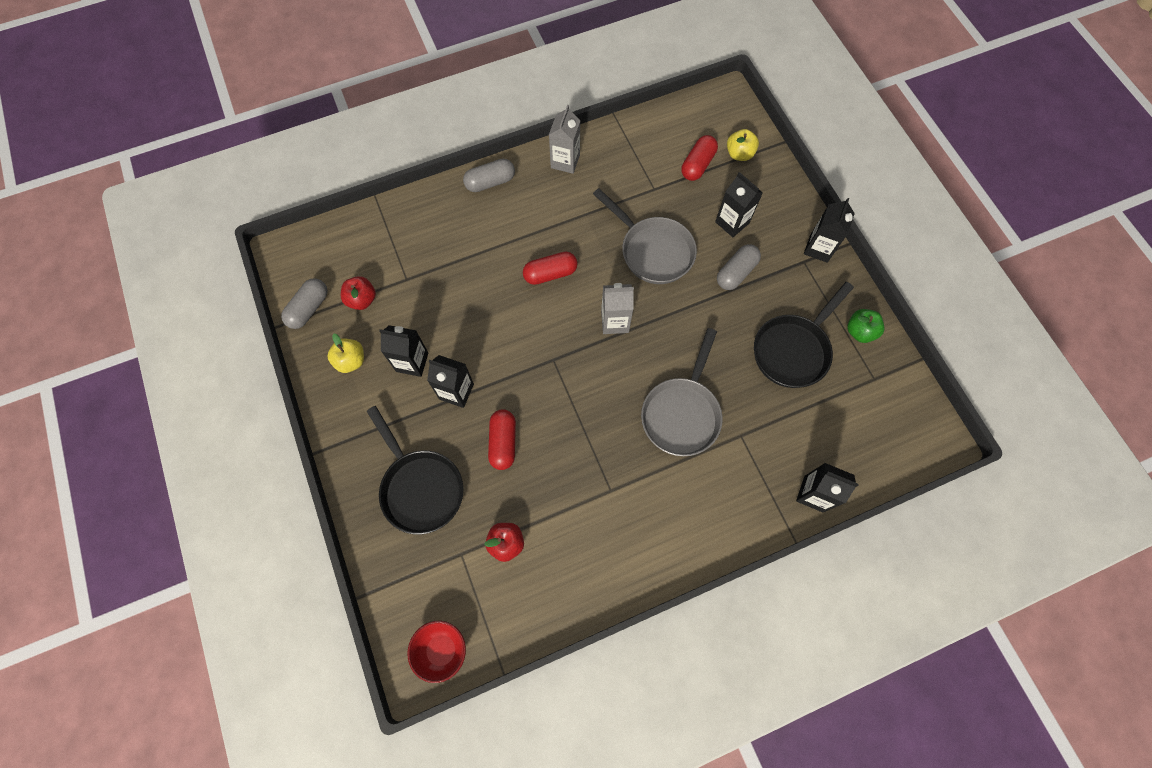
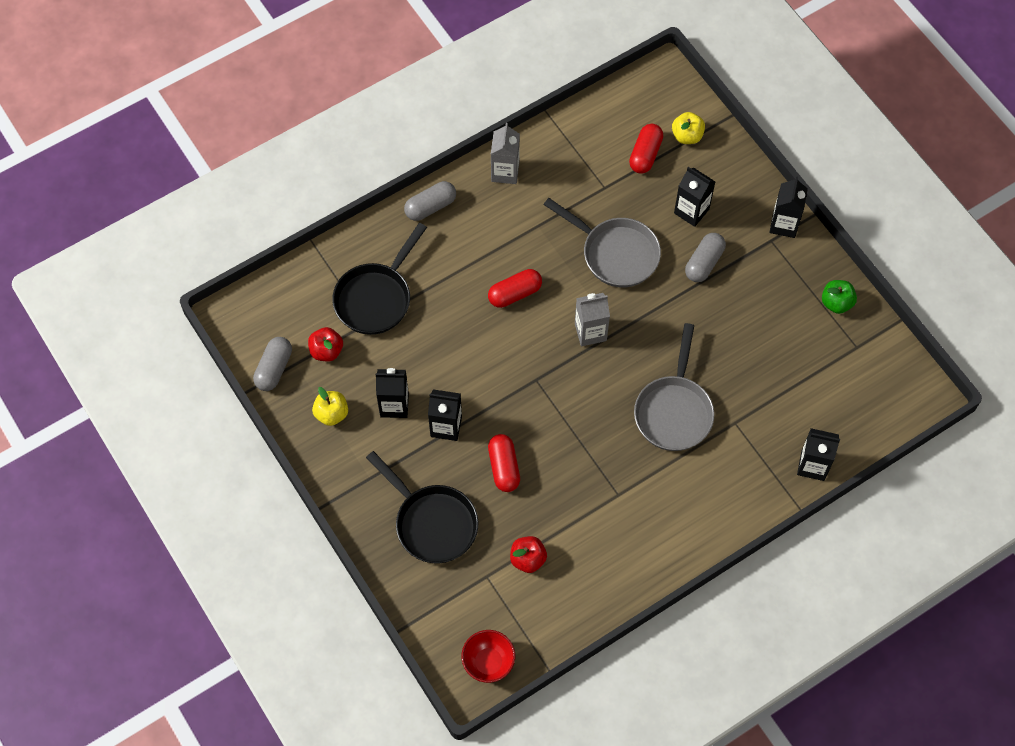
camera: 10 degrees left, 5 degrees down
(793, 350) = (773, 331): black pan -> black pan (376, 298)

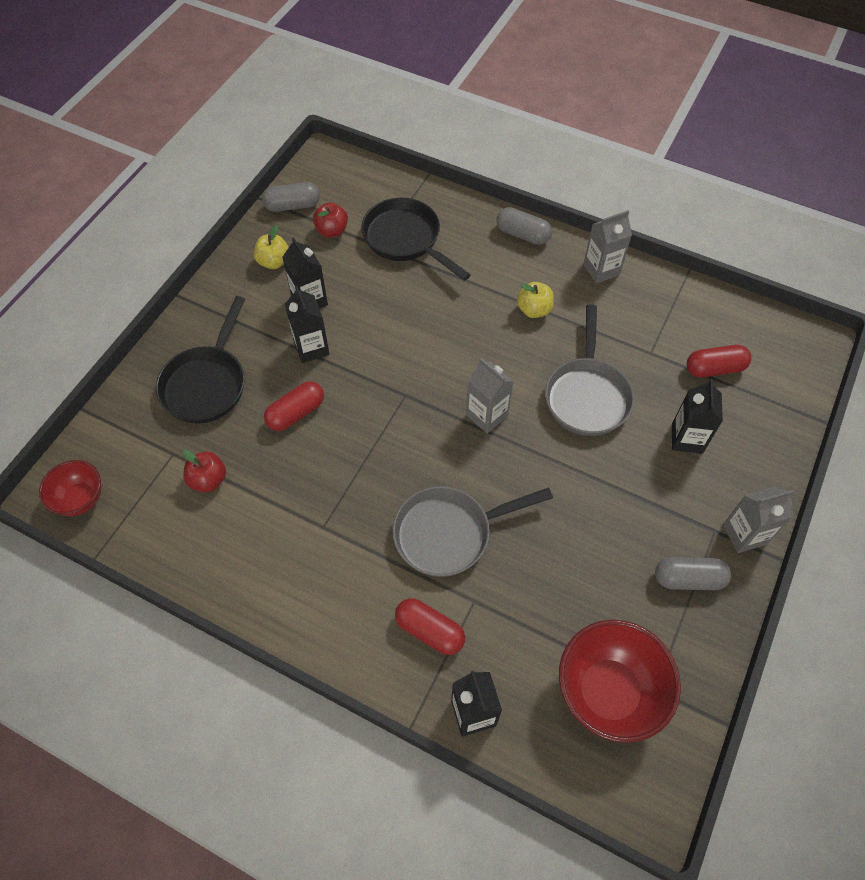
camera: 60 degrees right, 5 degrees down
(376, 298) = (406, 239): black pan -> black pan turned 45 degrees clockwise
(515, 293) = (483, 335): red capsule -> red capsule (429, 631)
(687, 136) = (766, 394): yellow apple -> yellow apple (534, 310)
(704, 263) = (638, 479): grey capsule -> grey capsule (688, 579)
(784, 224) = (744, 534): black carton -> grey carton
(836, 303) = (693, 638): green apple -> none
(843, 376) = (608, 692): none -> red bowl

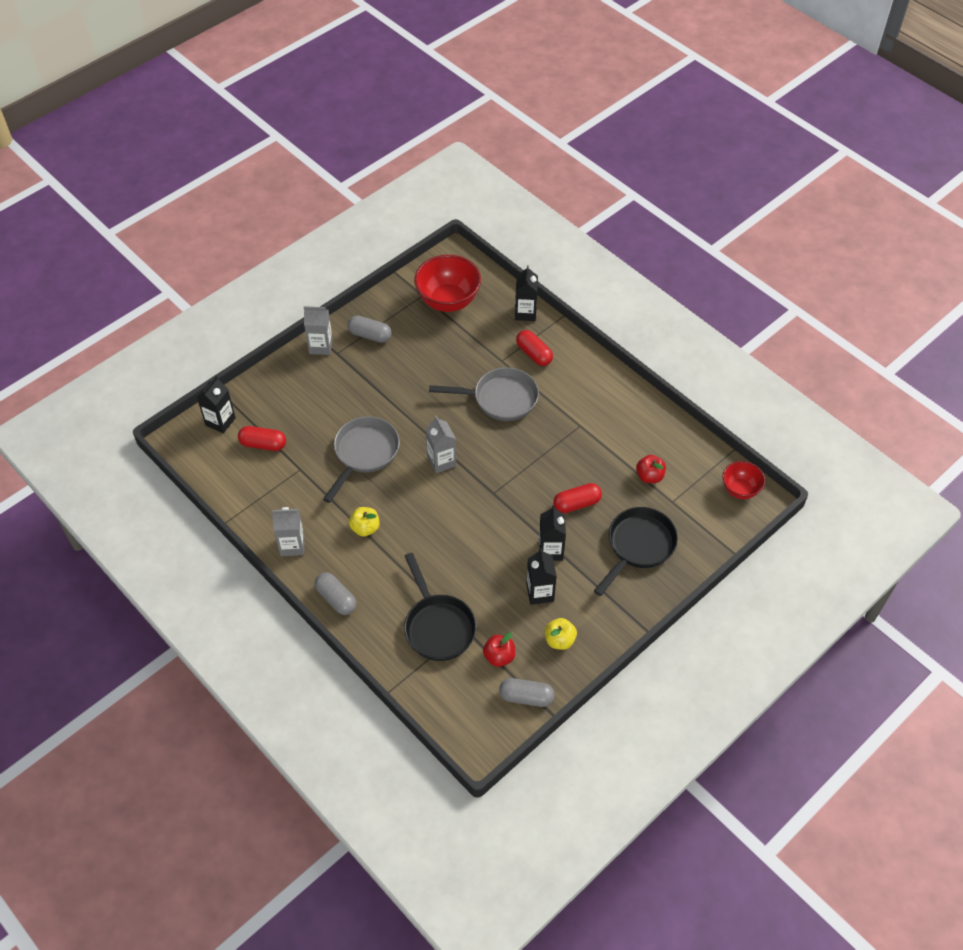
camera: 160 degrees left, 5 degrees down
(687, 438) = (316, 407): black carton -> black carton (220, 421)

